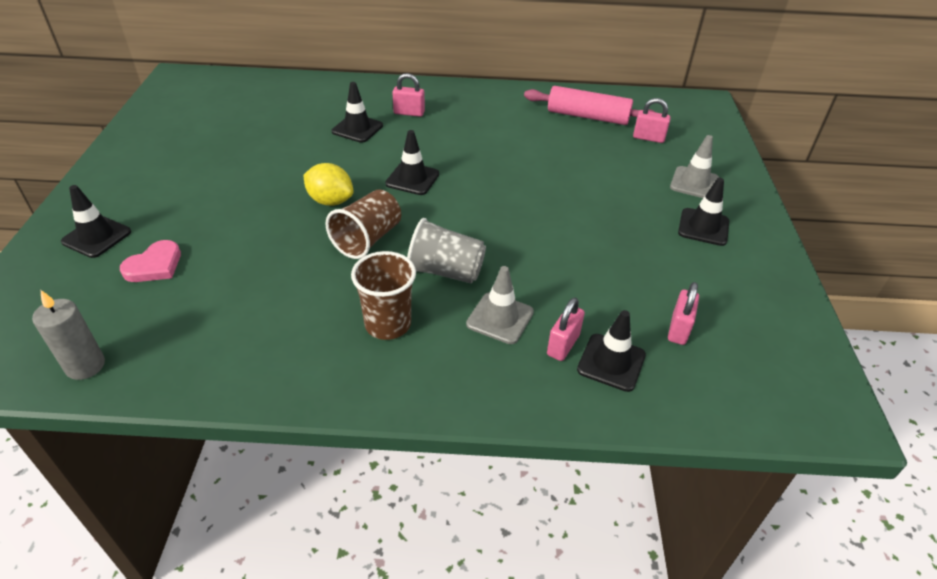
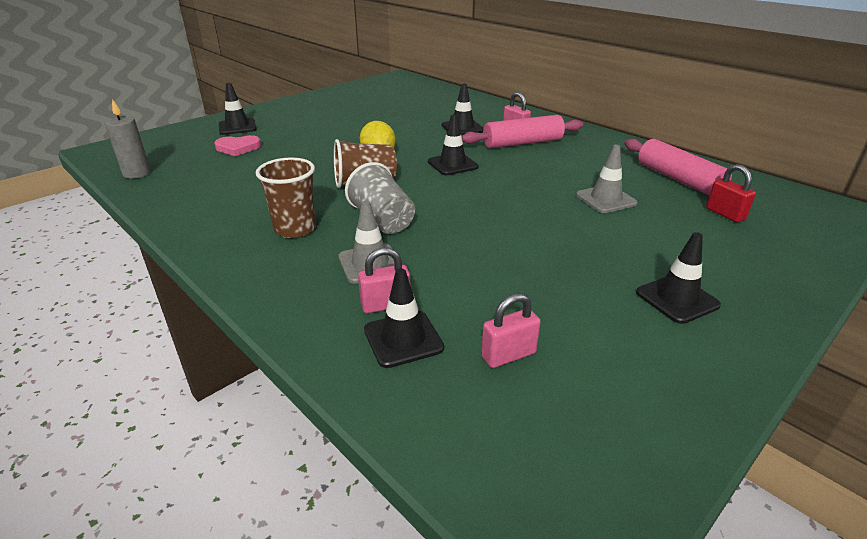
camera: 45 degrees right, 10 degrees down
(434, 125) = (522, 143): none -> pink rolling pin
(648, 138) = (725, 214): pink padlock -> red padlock
(694, 183) = (725, 264): grey traffic cone -> grey traffic cone (606, 199)

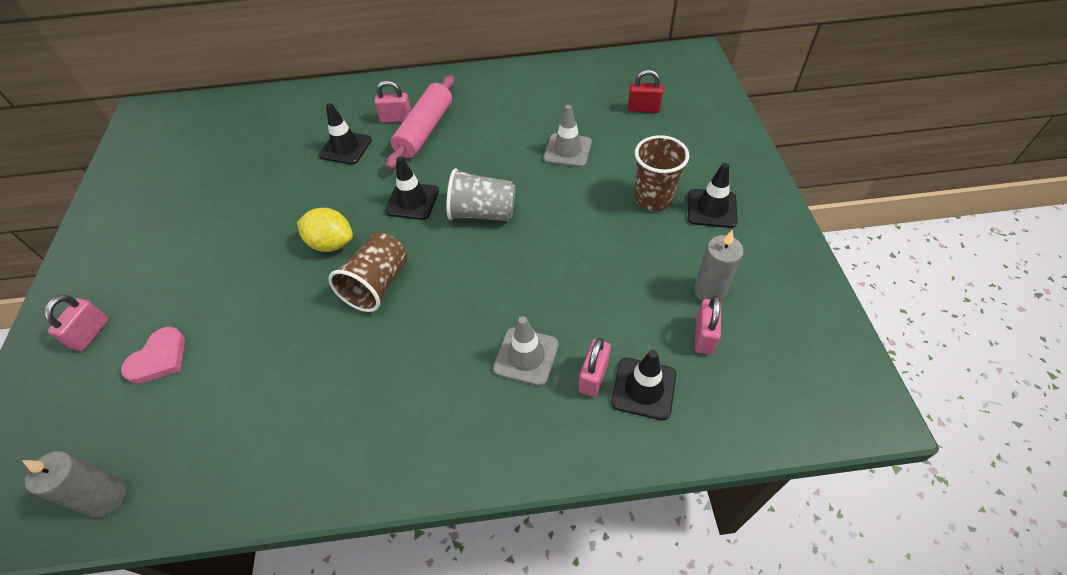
camera: 50 degrees left, 20 degrees up
(237, 127) = (91, 334): black traffic cone -> pink padlock
(295, 229) = (414, 385): brown cup -> brown cup (653, 198)
(383, 220) = (463, 309): grey cup -> grey cup (482, 213)
(569, 337) = (709, 291): none -> grey candle
(679, 179) = (579, 92): pink rolling pin -> none

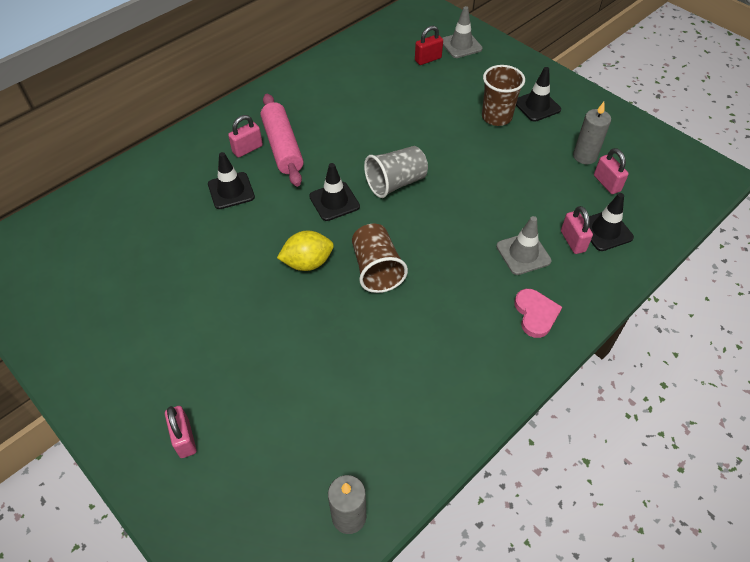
camera: 40 degrees left, 0 degrees up
(159, 358) = (269, 415): pink heart -> pink heart (535, 314)
(567, 150) = (407, 112): grey traffic cone -> grey traffic cone (461, 45)

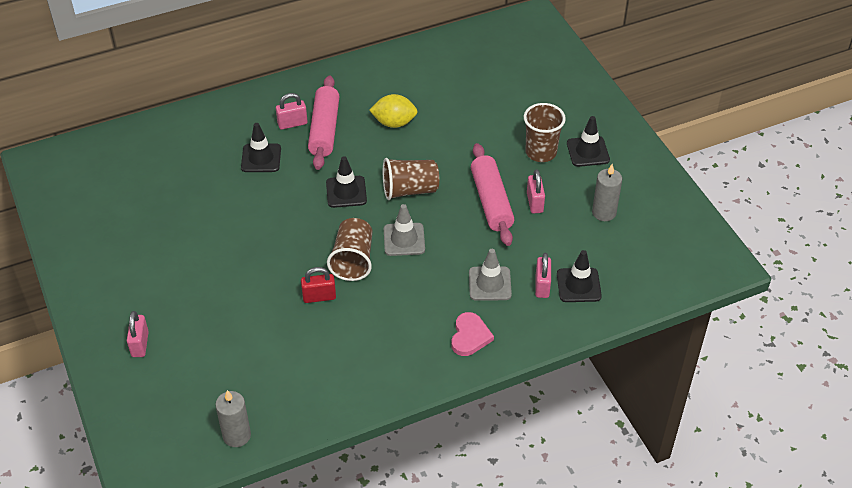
camera: 20 degrees right, 5 degrees down
(307, 263) = (297, 238): yellow lemon -> yellow lemon (394, 123)
(395, 183) = (410, 190): grey cup -> brown cup
(428, 59) = (506, 77): red padlock -> red padlock (319, 297)
(461, 45) = (548, 70): grey traffic cone -> grey traffic cone (404, 239)
(478, 173) = (491, 201): none -> pink rolling pin
(607, 183) = (609, 243): pink padlock -> pink padlock (534, 202)

